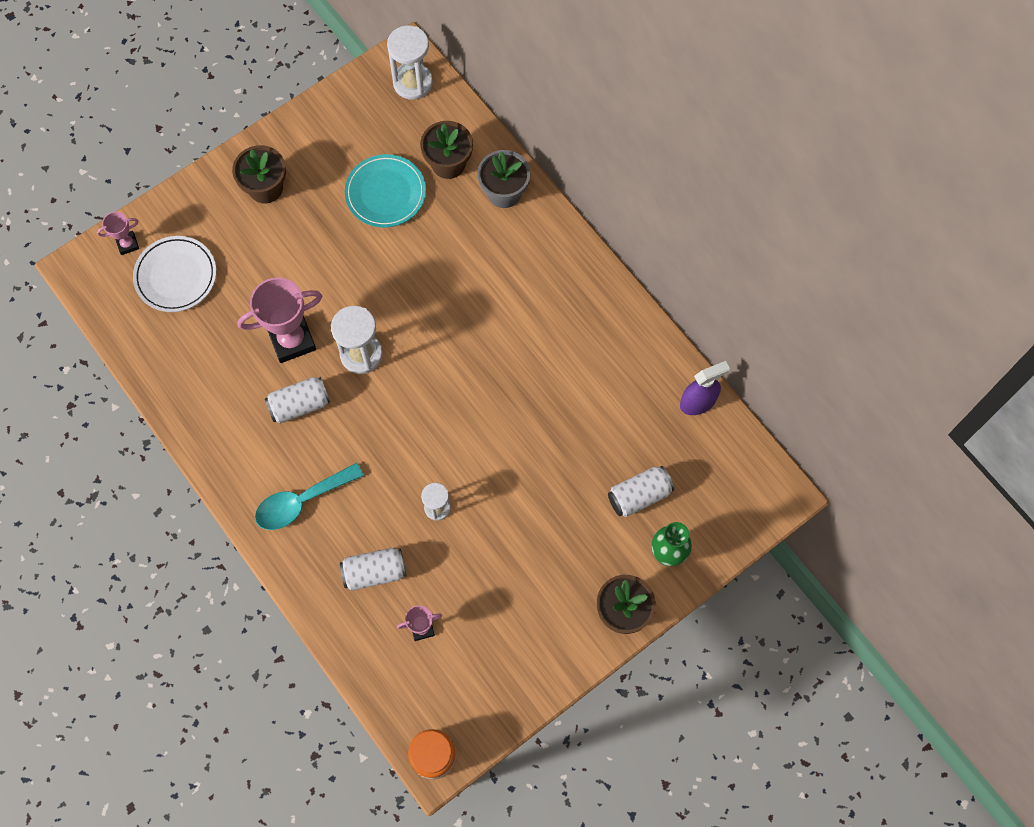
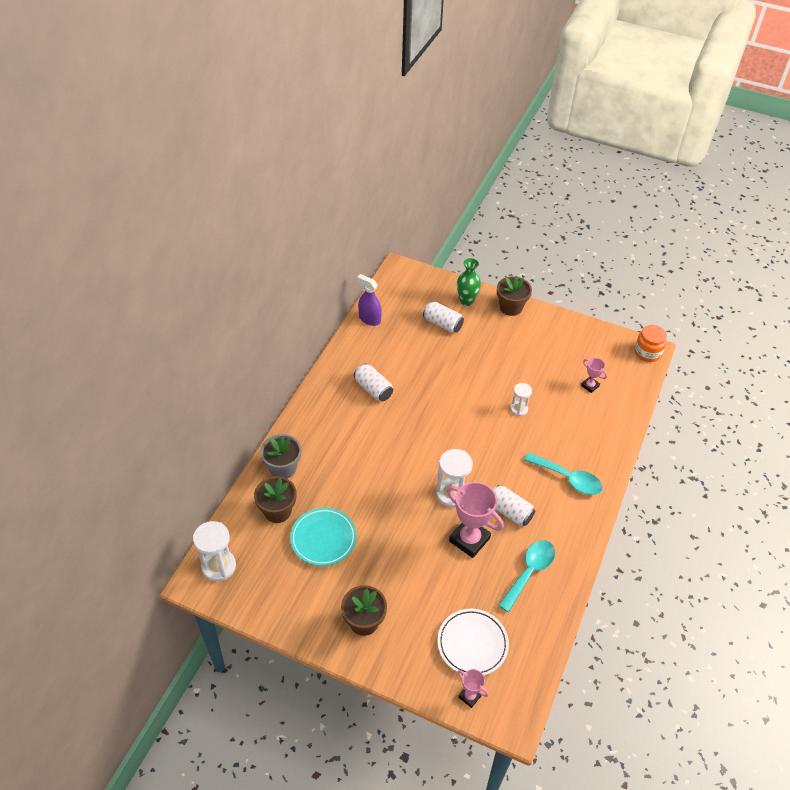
camera: 120 degrees left, 20 degrees down
(214, 380) = (529, 572): none -> turquoise spoon
(374, 572) = (578, 422): white can -> white can (373, 389)

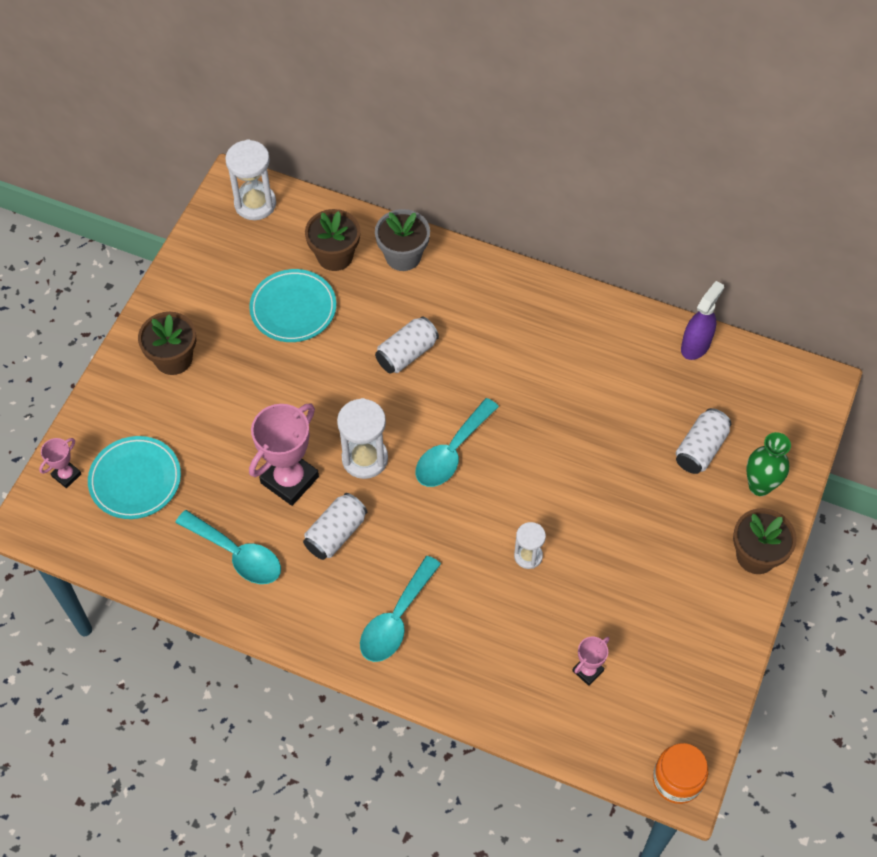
camera: 90 degrees right, 10 degrees up
(373, 389) = (551, 355): white can -> white can (407, 354)
(446, 445) = (451, 452): none -> turquoise spoon
(472, 644) = (135, 480): white plate -> turquoise plate

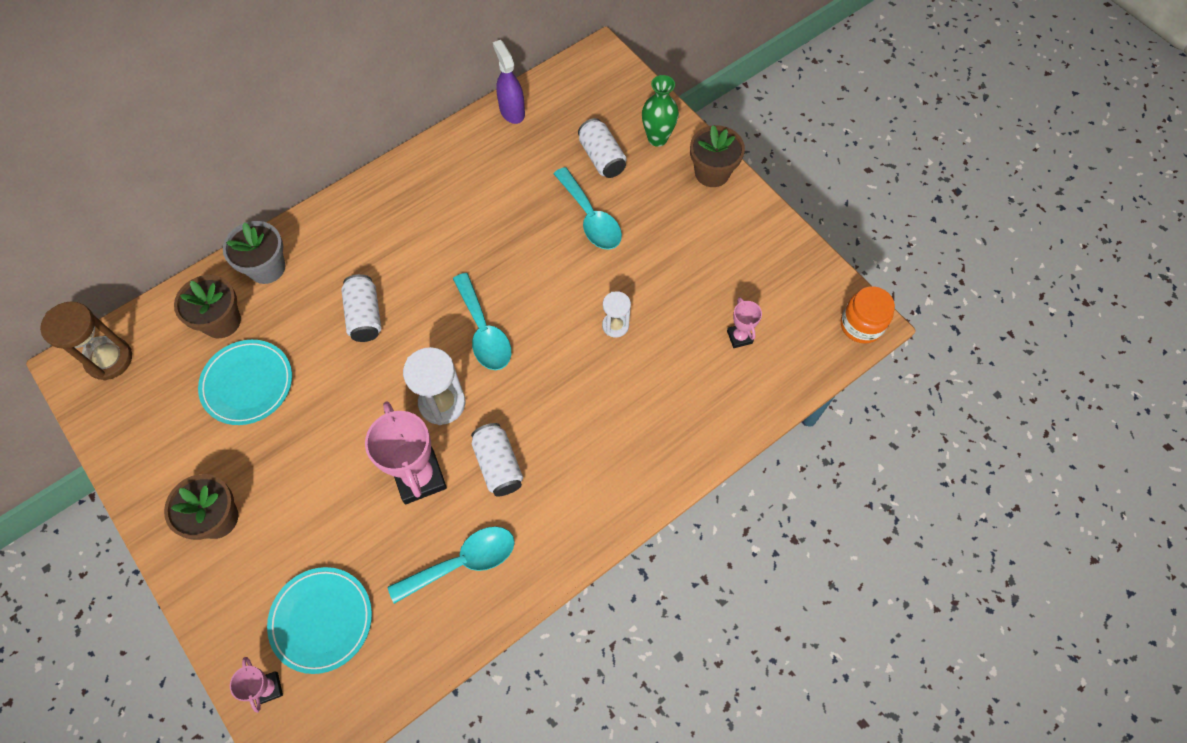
camera: 60 degrees left, 5 degrees up
(255, 204) = (109, 359): white hourglass -> brown hourglass
(396, 619) = (610, 458): turquoise spoon -> turquoise spoon (590, 218)

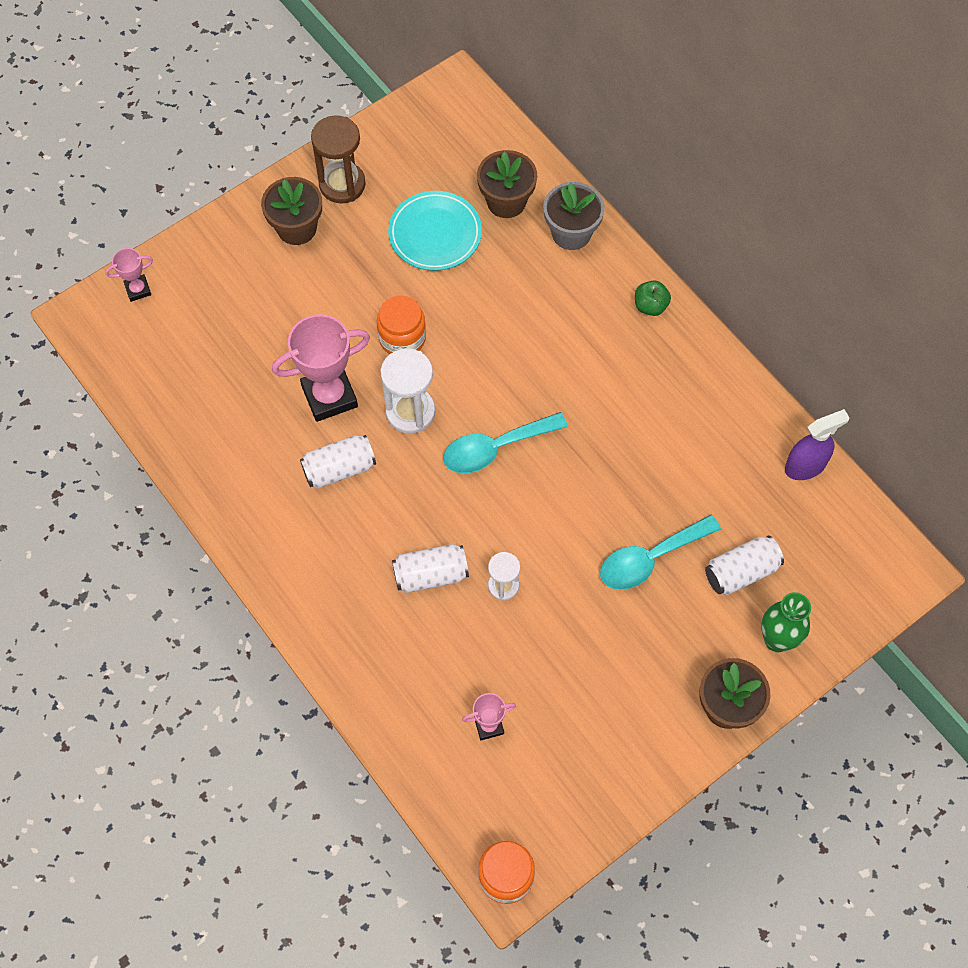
camera: 90 degrees right, 0 degrees up
(109, 359) = (463, 114): brown hourglass -> brown hourglass (342, 184)
(321, 620) = (194, 325): turquoise plate -> none
(352, 209) = (650, 306): none -> green apple
(361, 412) = (402, 338): none -> orange jar
(365, 316) = (514, 331): white can -> white can (430, 575)
(463, 562) = (239, 441): turquoise spoon -> none

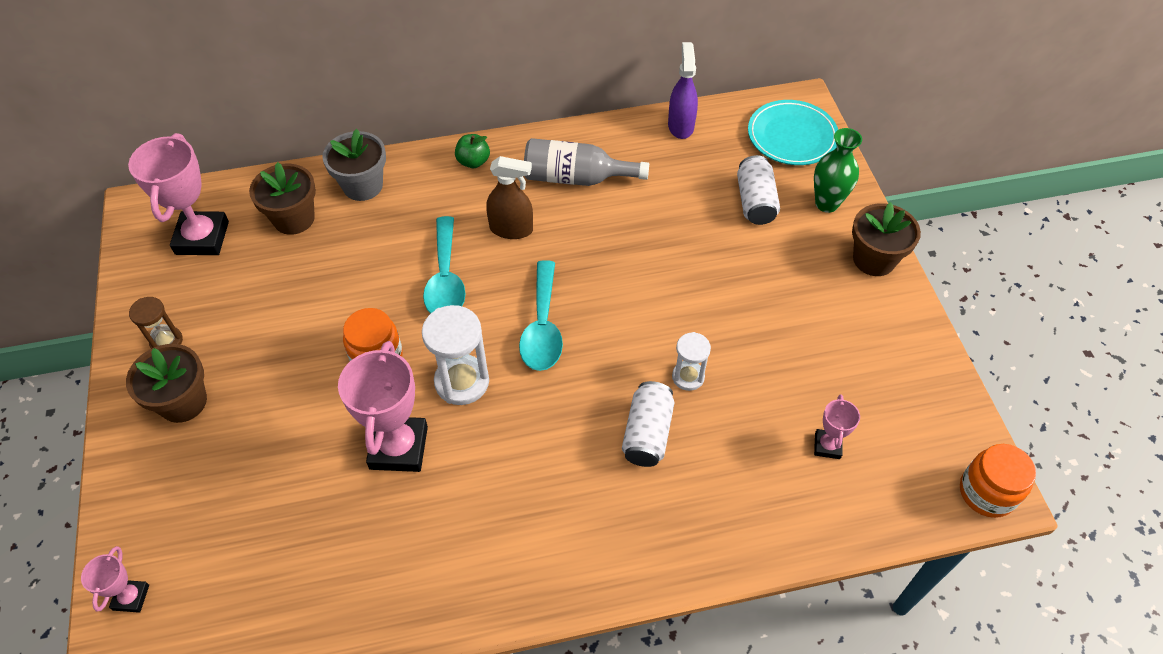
camera: 65 degrees left, 10 degrees down
(339, 469) = (487, 471): white can -> none
(342, 184) = (166, 341): brown hourglass -> brown hourglass, size x0.60
(435, 234) = (284, 286): turquoise plate -> turquoise plate (792, 136)
(450, 148) = (202, 238): none -> pink trophy
(588, 375) = (511, 229): none -> brown spray bottle
(650, 559) = (714, 257): turquoise spoon -> turquoise spoon (445, 279)
(680, 401) = (576, 178): none -> grey bottle

